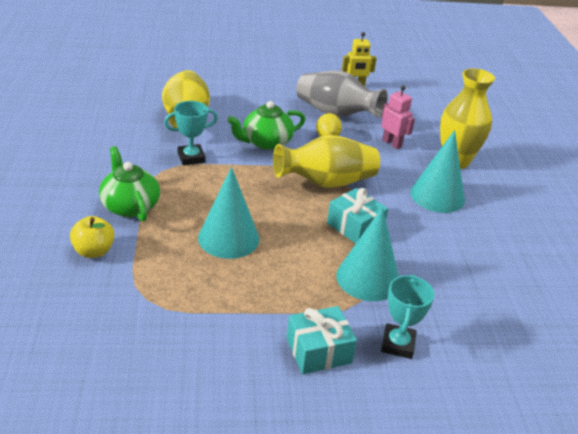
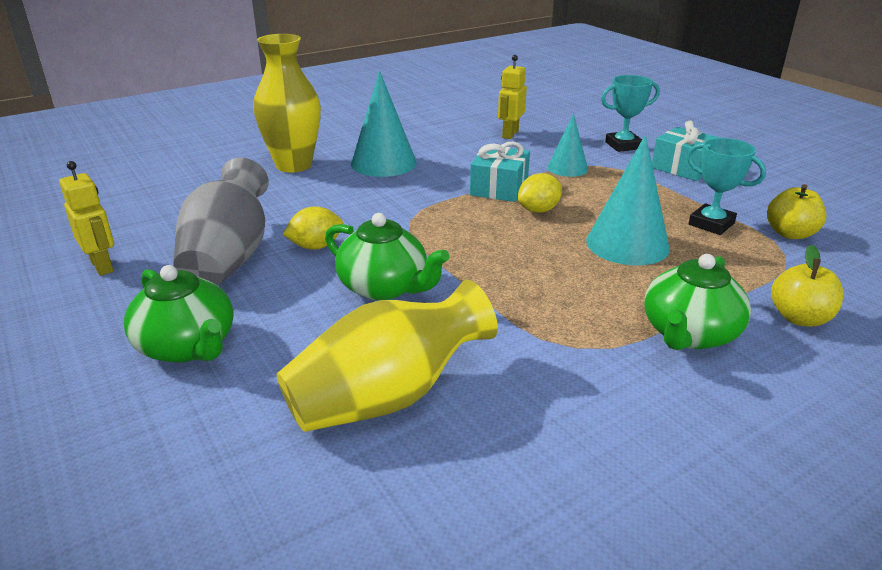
camera: 115 degrees left, 5 degrees down
(164, 324) = (790, 233): none -> yellow apple
(191, 158) = (508, 334): turquoise trophy -> turquoise trophy (711, 224)
(266, 91) = (188, 346): none -> green teapot
(306, 227) = (538, 210): none -> yellow lemon
(326, 182) = (435, 220): yellow vase -> none
(368, 278) = (567, 168): turquoise cone -> turquoise cone, size x0.61
(392, 143) = (287, 203): pink robot -> none
(468, 285) = (510, 134): none -> yellow robot

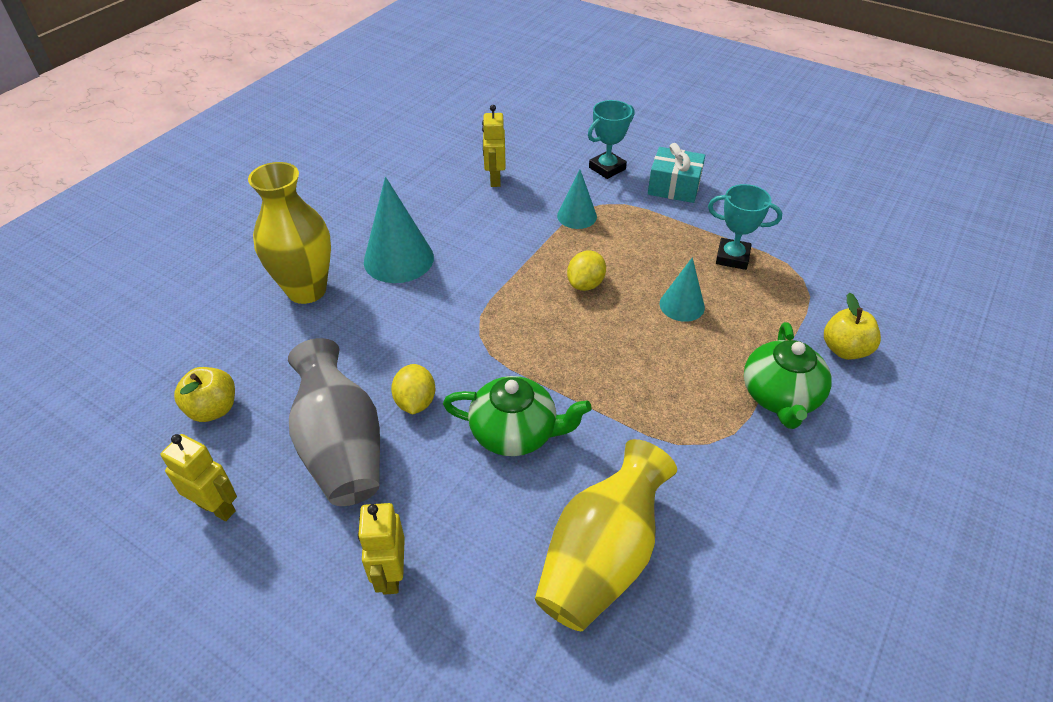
camera: 25 degrees left, 15 degrees up
(188, 346) = (390, 574): green teapot -> yellow robot
(316, 246) = (415, 402): yellow lemon -> yellow lemon turned 45 degrees counterclockwise
(499, 188) = (533, 263): turquoise gift -> none
(627, 244) = (682, 305): turquoise cone -> turquoise cone, size x0.61
(790, 233) = (795, 251): yellow apple -> yellow apple (213, 409)

